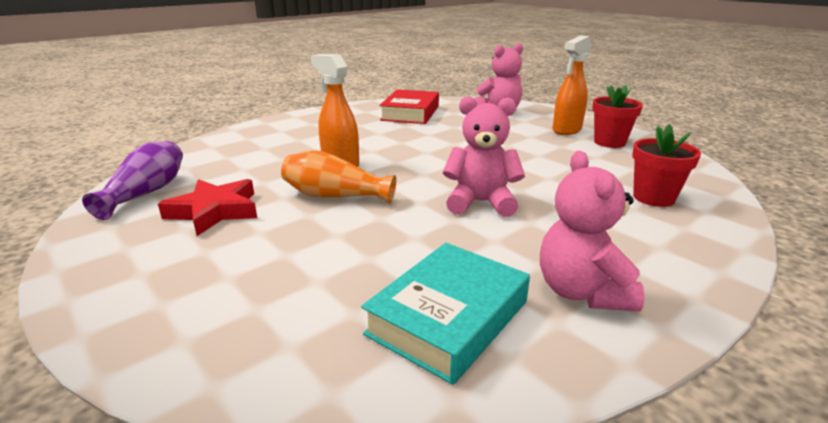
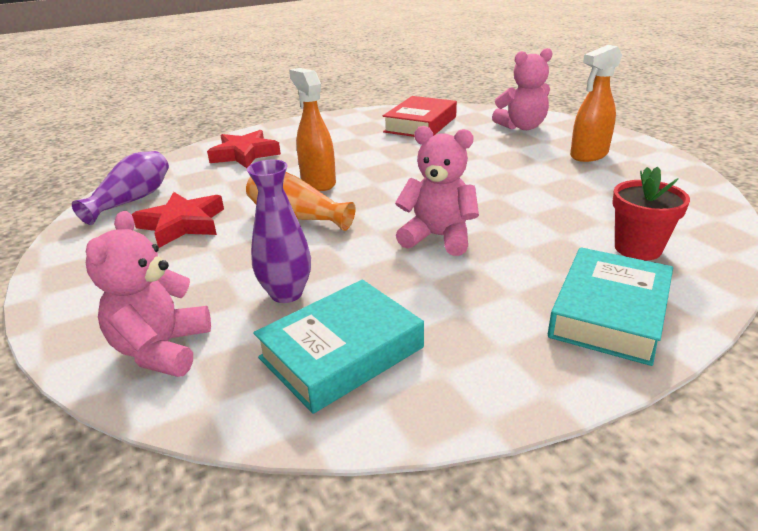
camera: 15 degrees right, 5 degrees up
(253, 144) = (245, 154): none -> red star
(360, 267) = (286, 293): none -> purple vase
(582, 292) = (486, 344): pink teddy bear -> pink teddy bear (162, 349)
(609, 142) = (631, 174): red flower pot -> none
(667, 252) = (609, 313): none -> turquoise book

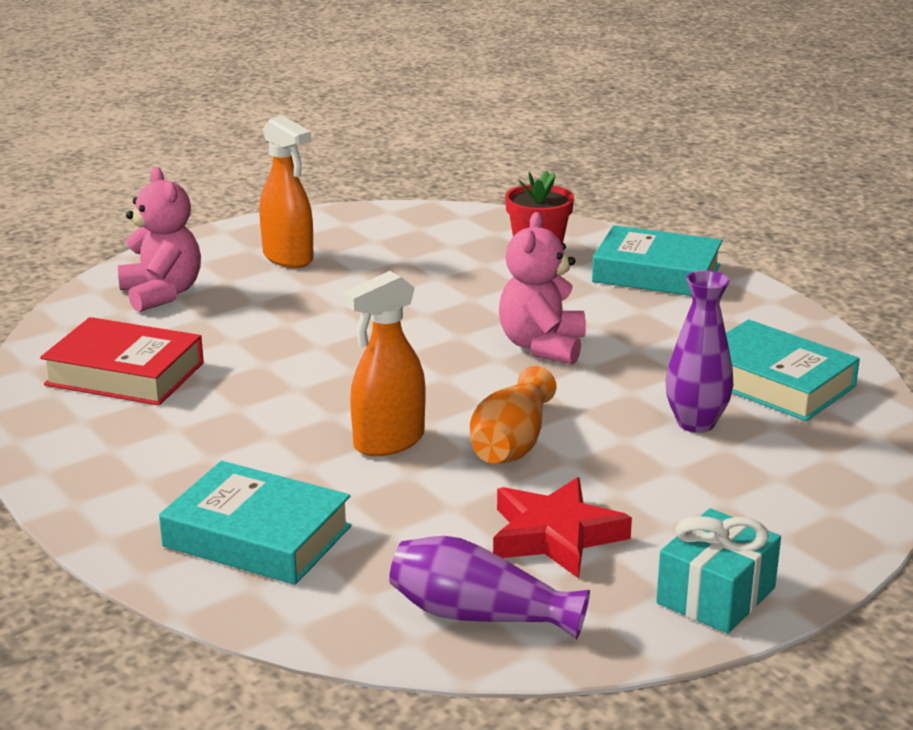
camera: 100 degrees left, 5 degrees down
(73, 270) = (716, 595): none -> turquoise gift
(162, 349) = (826, 477): pink teddy bear -> none
(245, 154) = (257, 536): red star -> turquoise book

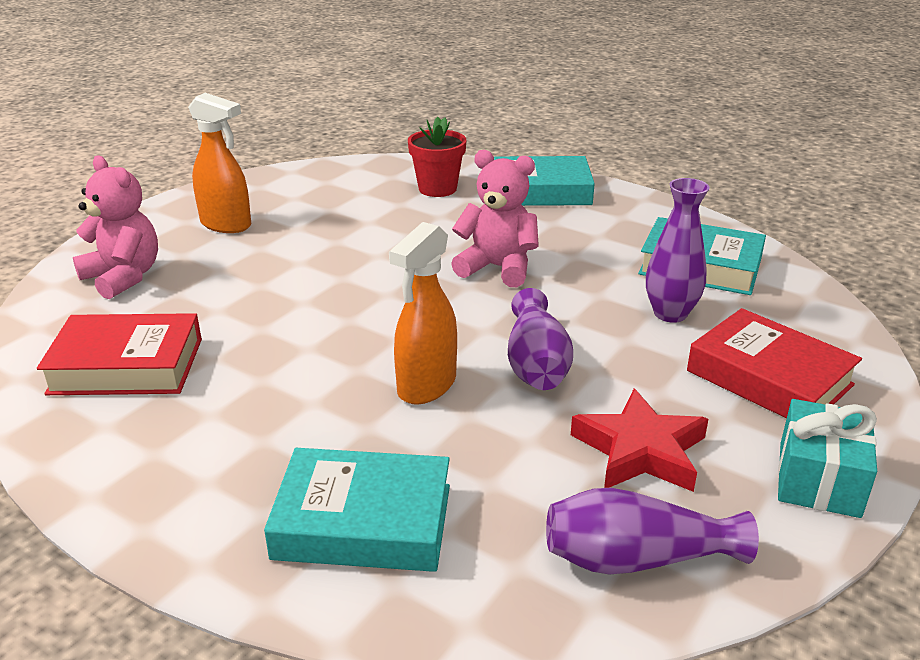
camera: 20 degrees left, 5 degrees up
(512, 443) = (536, 363): orange vase -> purple vase
(542, 346) = (497, 268): pink teddy bear -> pink teddy bear turned 120 degrees clockwise
(749, 502) = (769, 378): none -> red book

